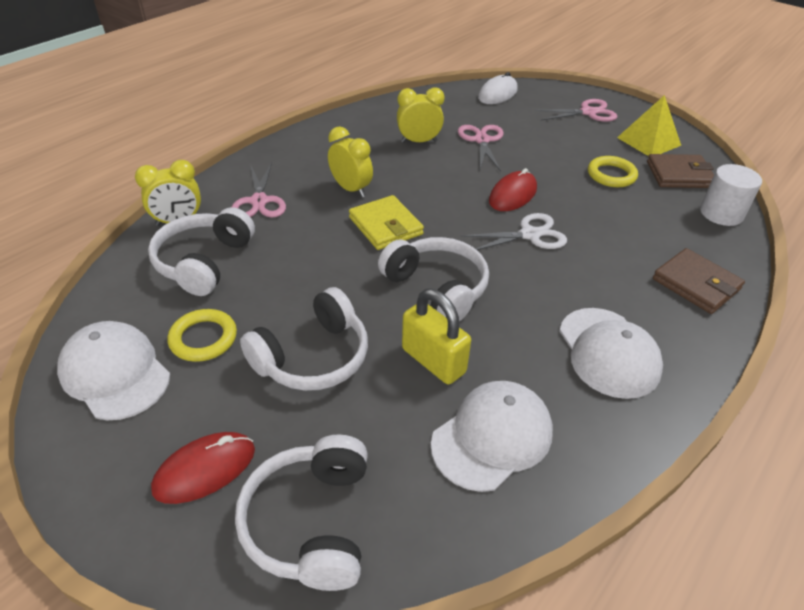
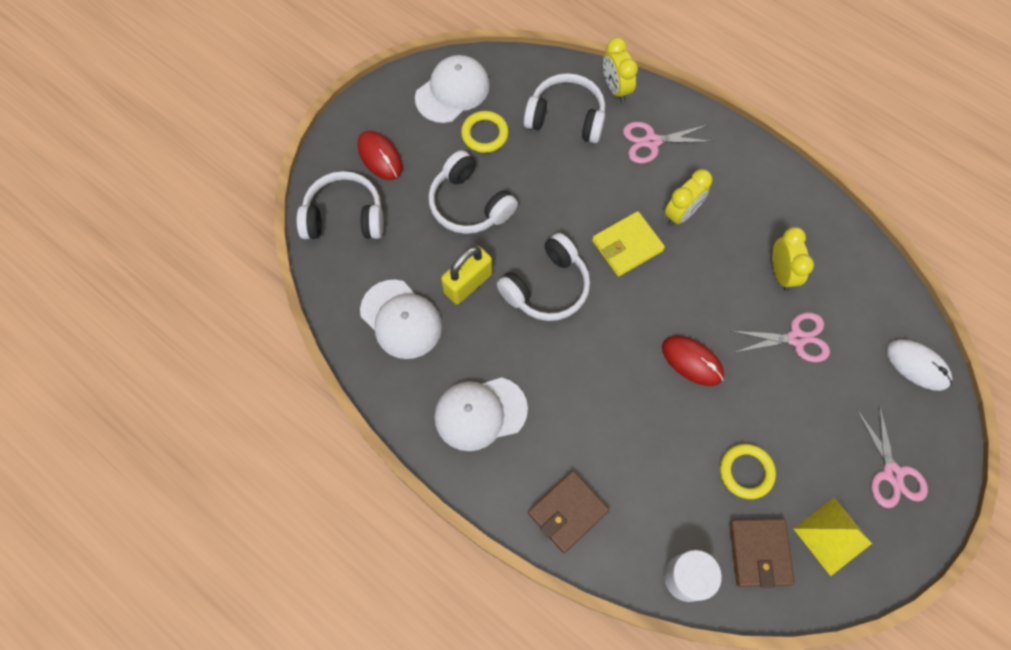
camera: 90 degrees right, 25 degrees up
(529, 235) = (627, 370): white scissors -> none

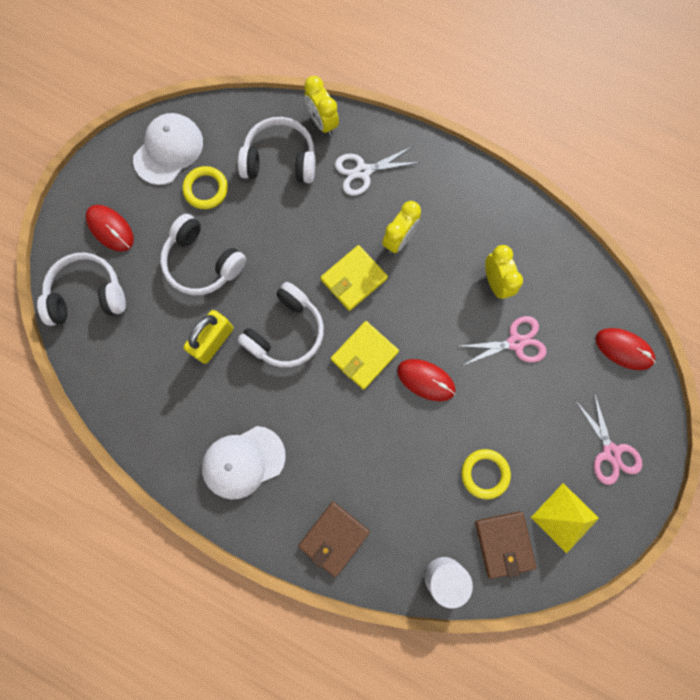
camera: 10 degrees left, 10 degrees up
(401, 319) = (157, 386): white cap -> none
(628, 325) = (364, 356): none -> yellow wallet
(652, 142) = (363, 171): pink scissors -> white scissors
(917, 365) = (624, 349): white mouse -> red mouse

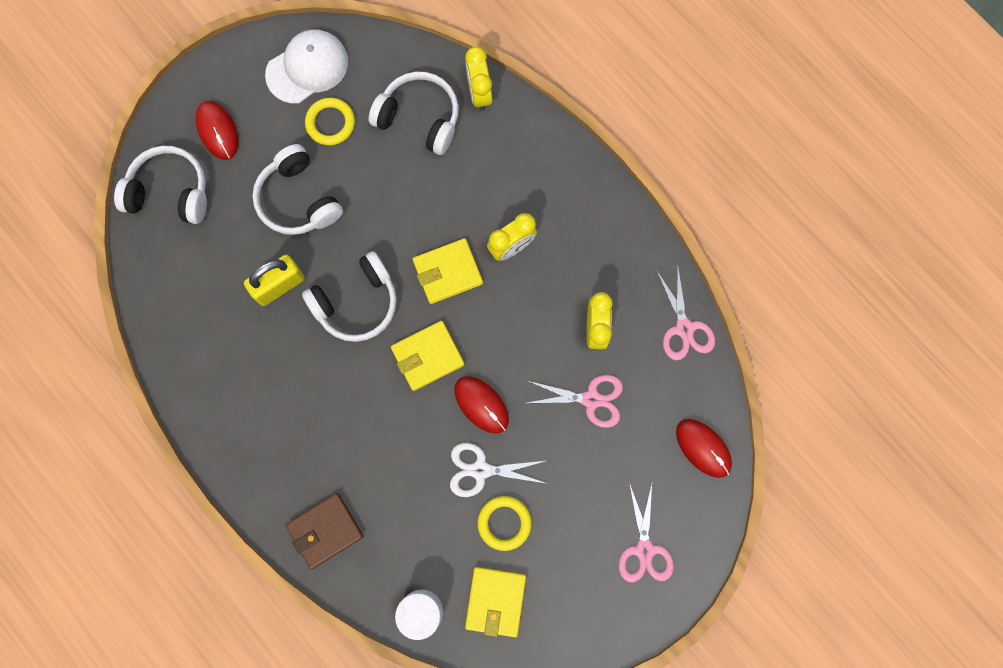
camera: 20 degrees right, 0 degrees up
(243, 462) = (263, 420): white cap -> none
(363, 171) = (502, 161): white scissors -> white scissors (480, 470)
(504, 544) = (495, 601): brown wallet -> yellow wallet
(565, 517) = (569, 598): yellow pyramid -> none
(568, 256) = (684, 328): none -> pink scissors

